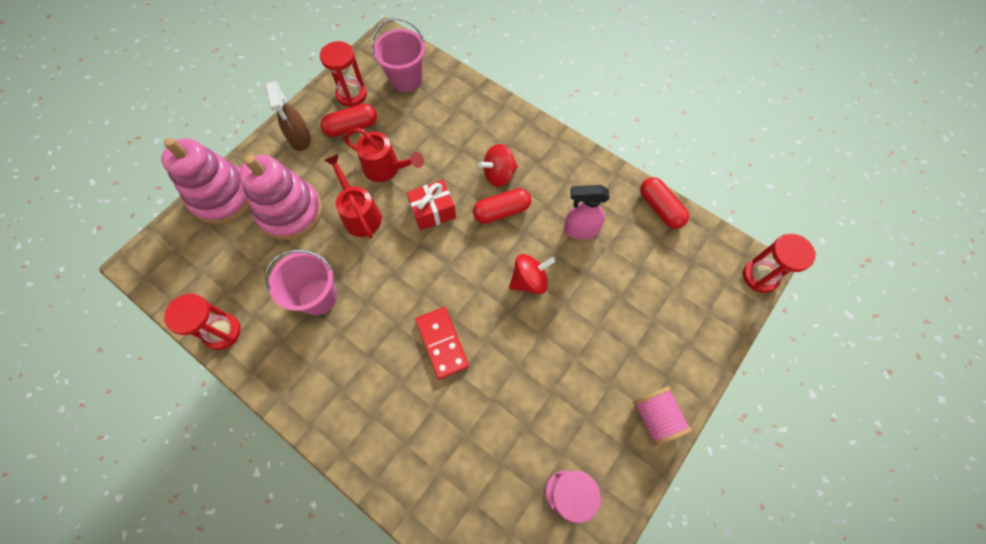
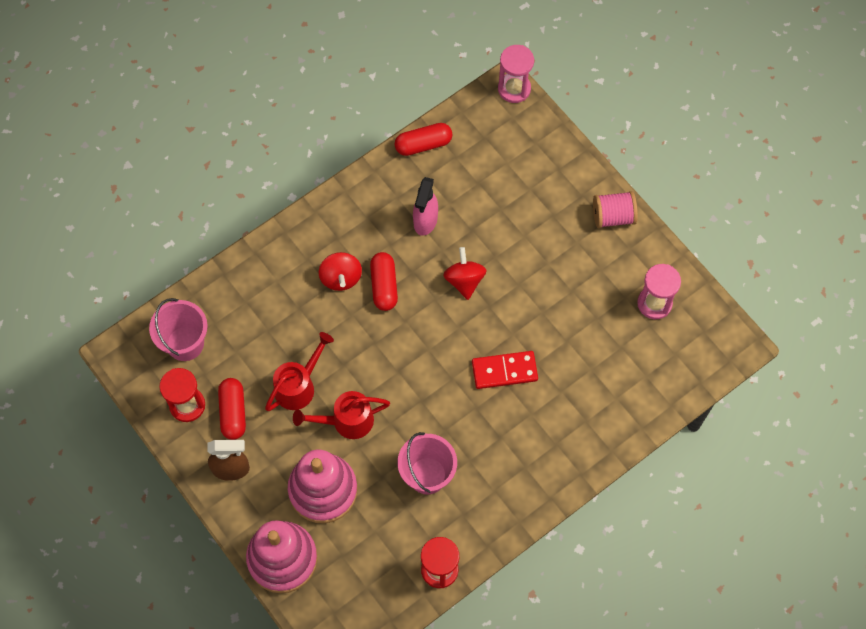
camera: 75 degrees left, 0 degrees up
(433, 211) = (364, 350): red gift -> none
(760, 276) = (514, 89): red hourglass -> pink hourglass

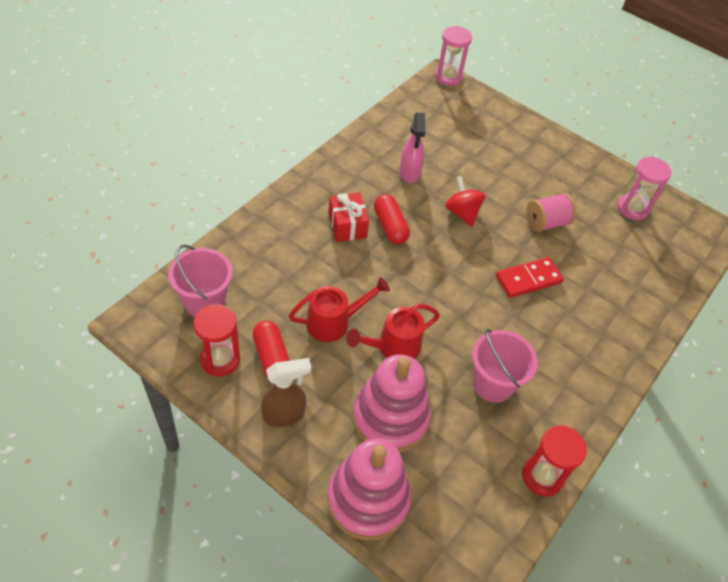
camera: 20 degrees left, 15 degrees down
(299, 386) = (334, 322): red watering can -> red watering can turned 45 degrees clockwise
(341, 278) = (347, 225): red spinning top -> red gift
(423, 144) = (387, 120): red capsule -> none
(613, 216) = (567, 151): pink spool -> pink spool (546, 223)

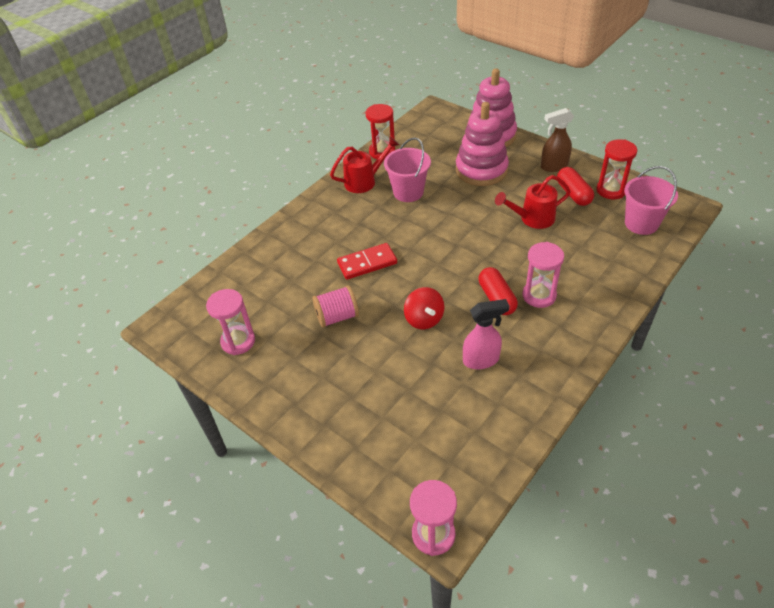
camera: 170 degrees left, 5 degrees down
(347, 225) = (539, 295): red gift -> pink hourglass
(393, 347) = (483, 207): red watering can -> red watering can (364, 181)
(409, 173) = (481, 360): pink spray bottle -> pink spray bottle turned 75 degrees clockwise

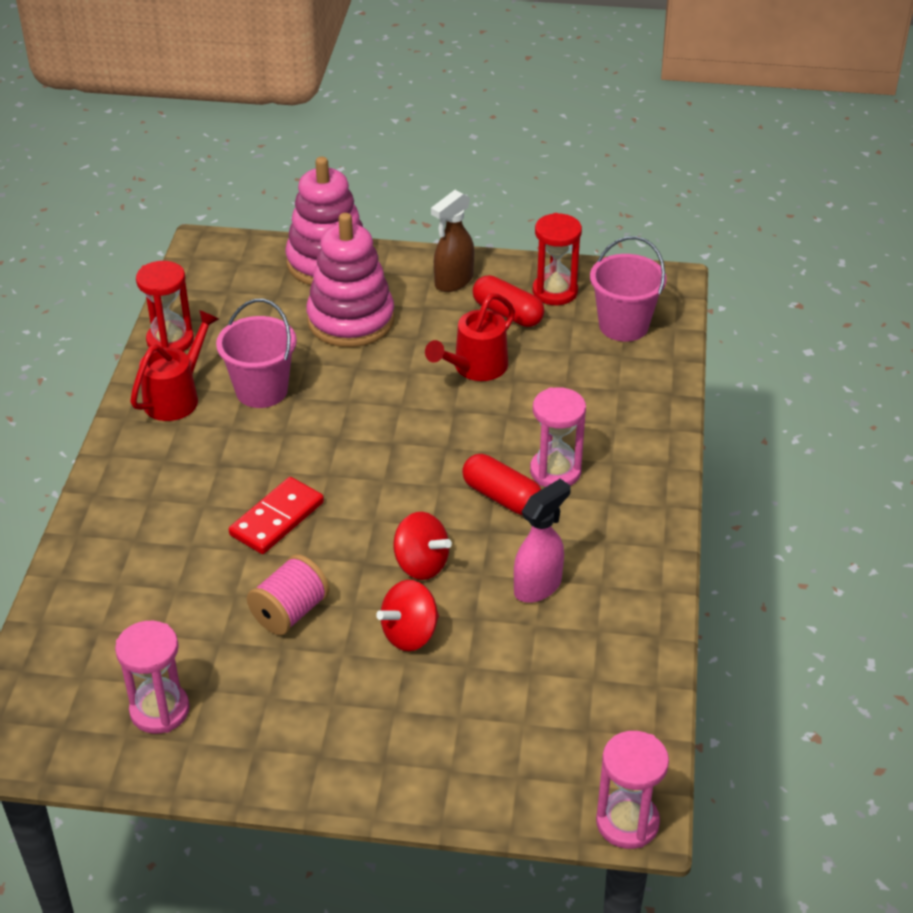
camera: 35 degrees left, 5 degrees down
(390, 356) = (410, 634): none -> red spinning top

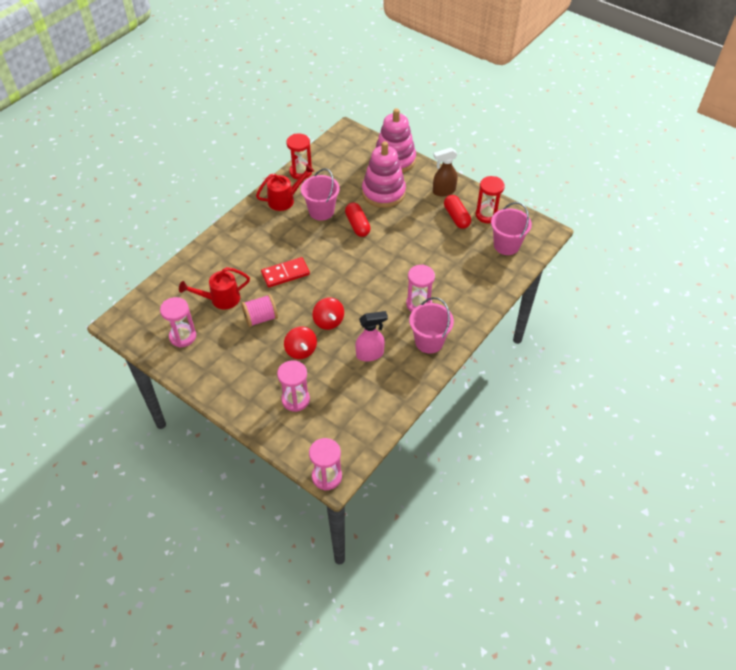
camera: 30 degrees right, 10 degrees up
(410, 634) = (301, 350): red spinning top -> red spinning top turned 105 degrees counterclockwise
(466, 721) = (295, 399): none -> pink hourglass
(475, 368) = (421, 238): red watering can -> red watering can (220, 299)
(502, 497) = (386, 306): red capsule -> red capsule (357, 225)
(620, 523) = (429, 341): none -> pink bucket

